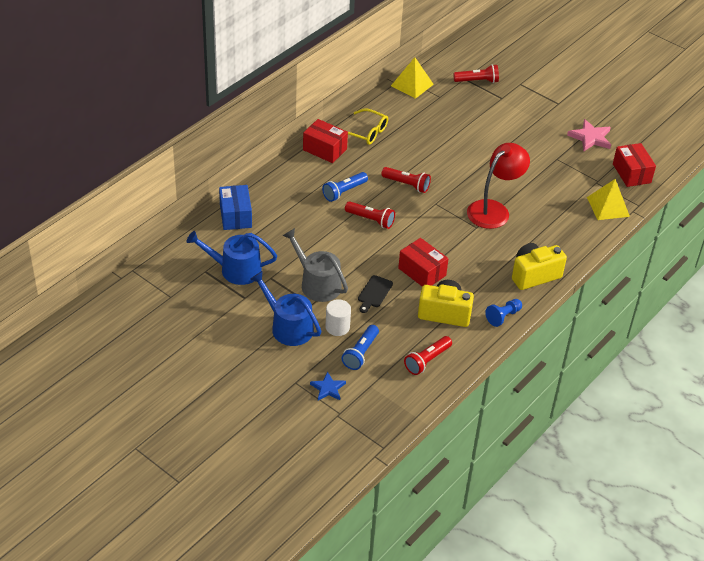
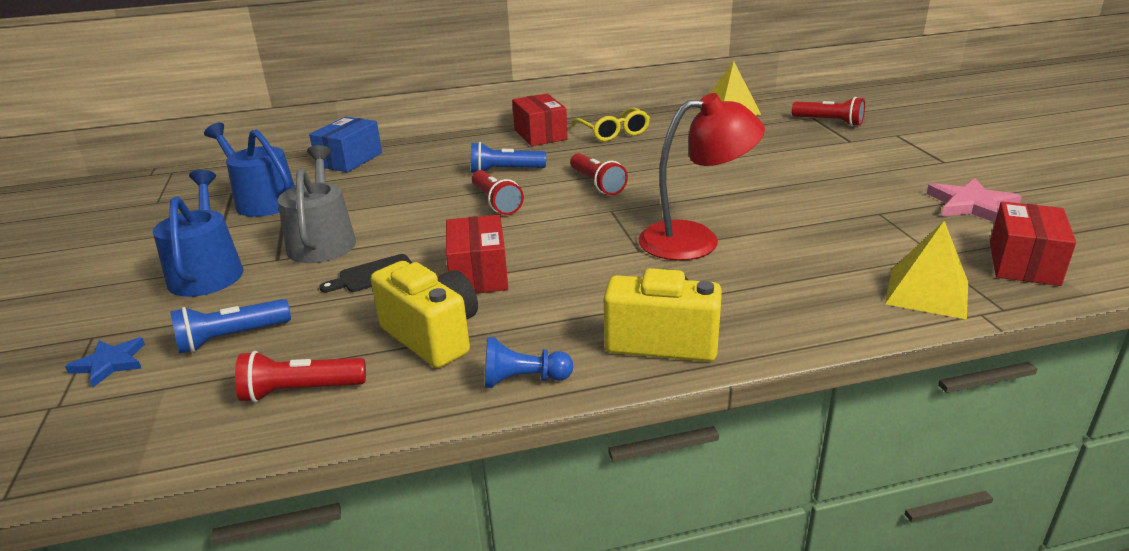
camera: 40 degrees right, 15 degrees down
(337, 327) = (260, 295): white cylinder -> none

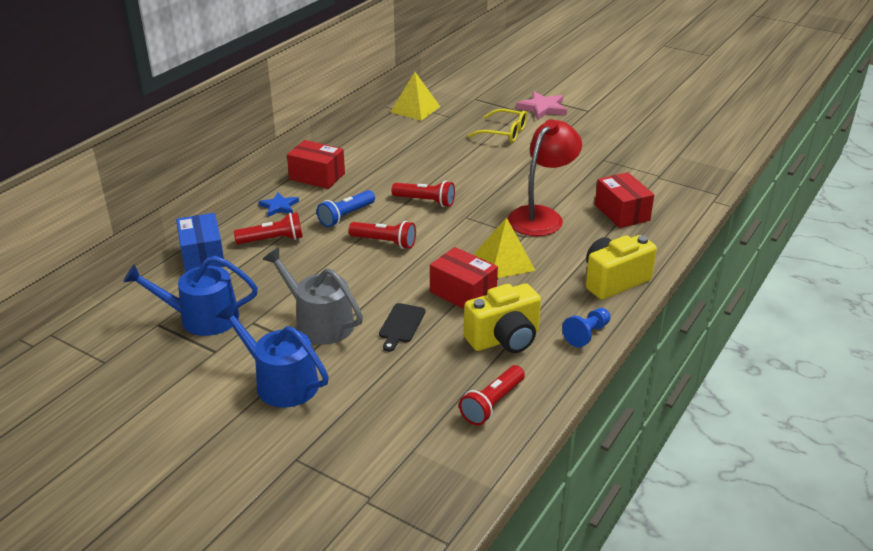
camera: 45 degrees left, 5 degrees up
(110, 363) = (347, 461): blue star -> blue star (279, 206)
(231, 338) = (392, 405): blue flashlight -> none
(433, 336) = (504, 339): yellow camera -> yellow camera turned 150 degrees clockwise
(613, 132) = (367, 156): yellow glasses -> yellow glasses (504, 133)
(829, 122) = (490, 100): red flashlight -> red flashlight (272, 240)
(927, 293) = (681, 199): yellow pyramid -> yellow pyramid (504, 262)
(971, 205) = (636, 137): pink star -> pink star (543, 108)
(1023, 263) = (696, 165): red box -> red box (622, 212)

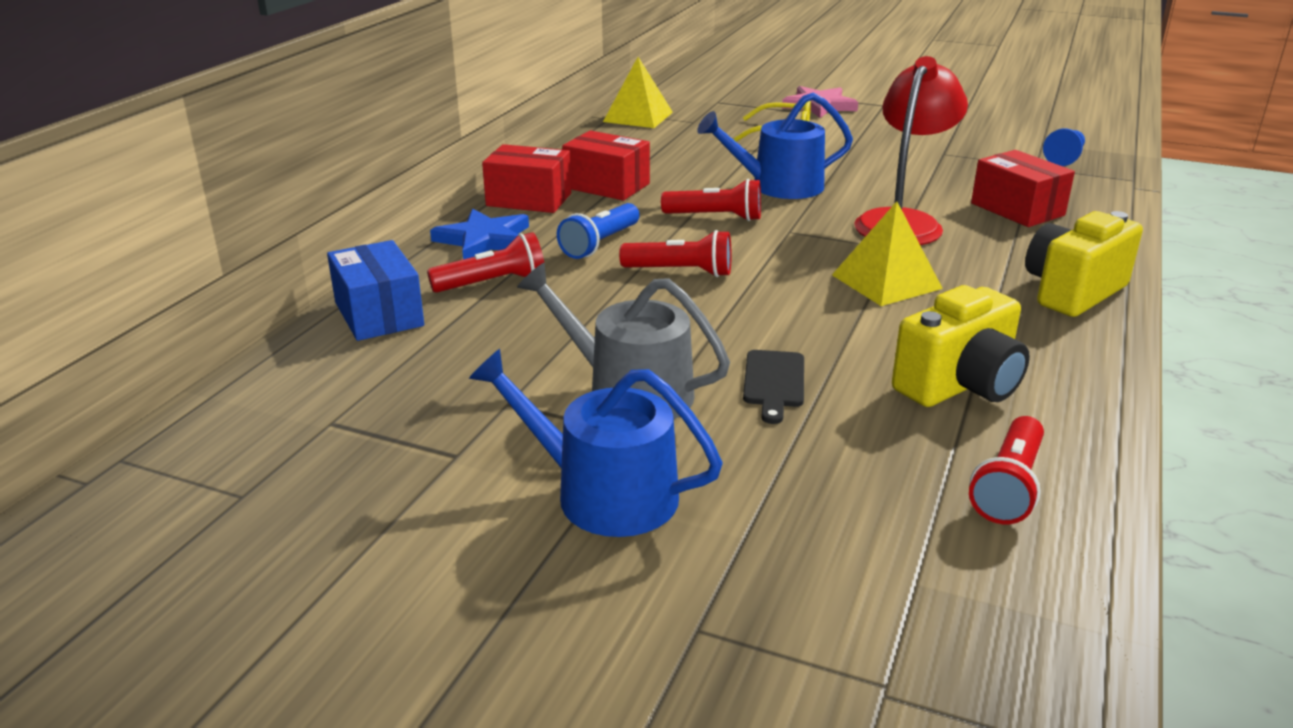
camera: 10 degrees left, 5 degrees down
(202, 318) = (411, 405): blue watering can -> blue watering can (778, 186)
(279, 206) = (484, 240): blue star -> blue star, size x1.52
(463, 293) = (849, 328): red box -> red box (607, 186)
(587, 334) = (1087, 366): blue pawn -> blue pawn (1065, 158)

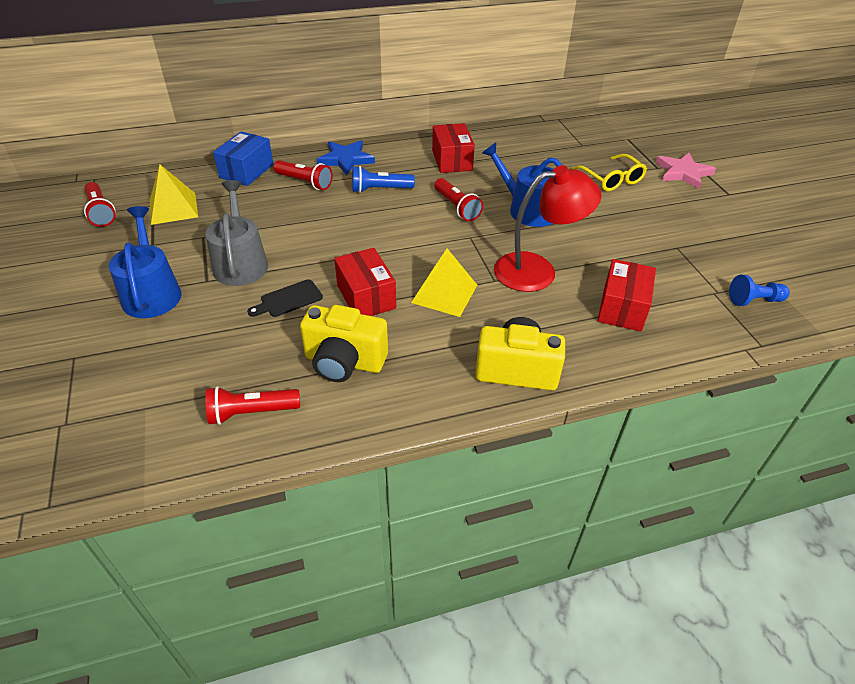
camera: 50 degrees right, 15 degrees up
(529, 199) = (405, 149): red box -> red box (366, 297)
(638, 117) = (561, 127): yellow pyramid -> yellow pyramid (173, 208)
(680, 272) = (376, 225): red flashlight -> red flashlight (100, 212)

